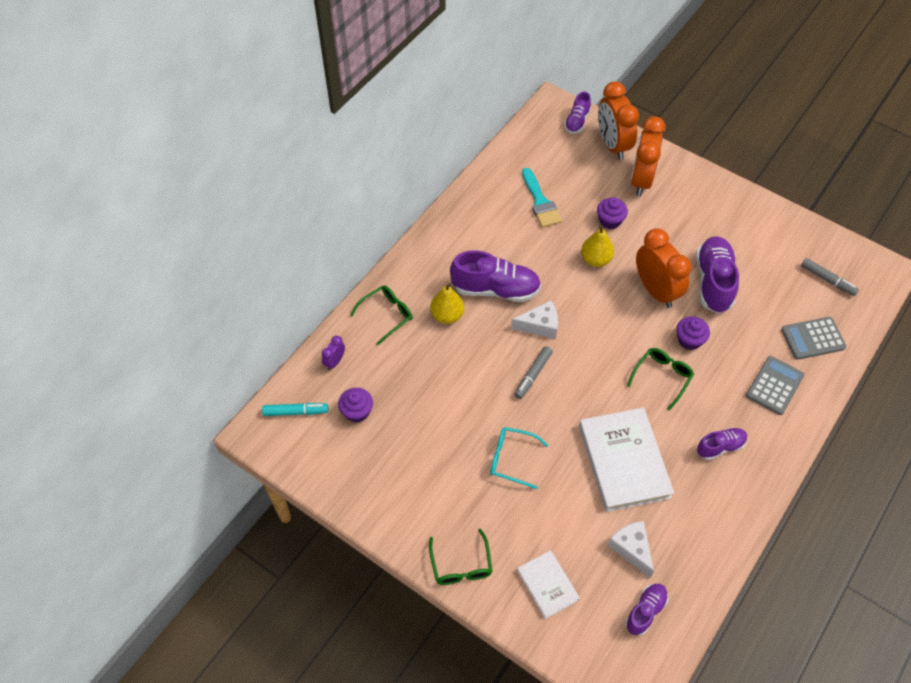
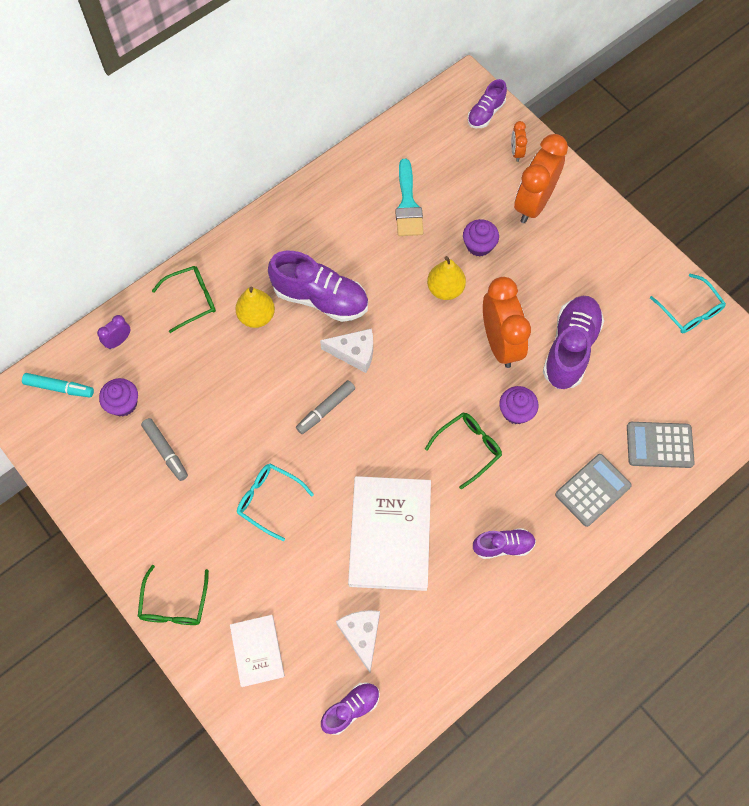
camera: 15 degrees right, 10 degrees up
(612, 145) = (516, 152): orange clock -> orange clock, size x0.44
(795, 233) = (689, 311): none -> turquoise glasses
(827, 280) = (705, 378): grey marker -> grey marker (165, 451)

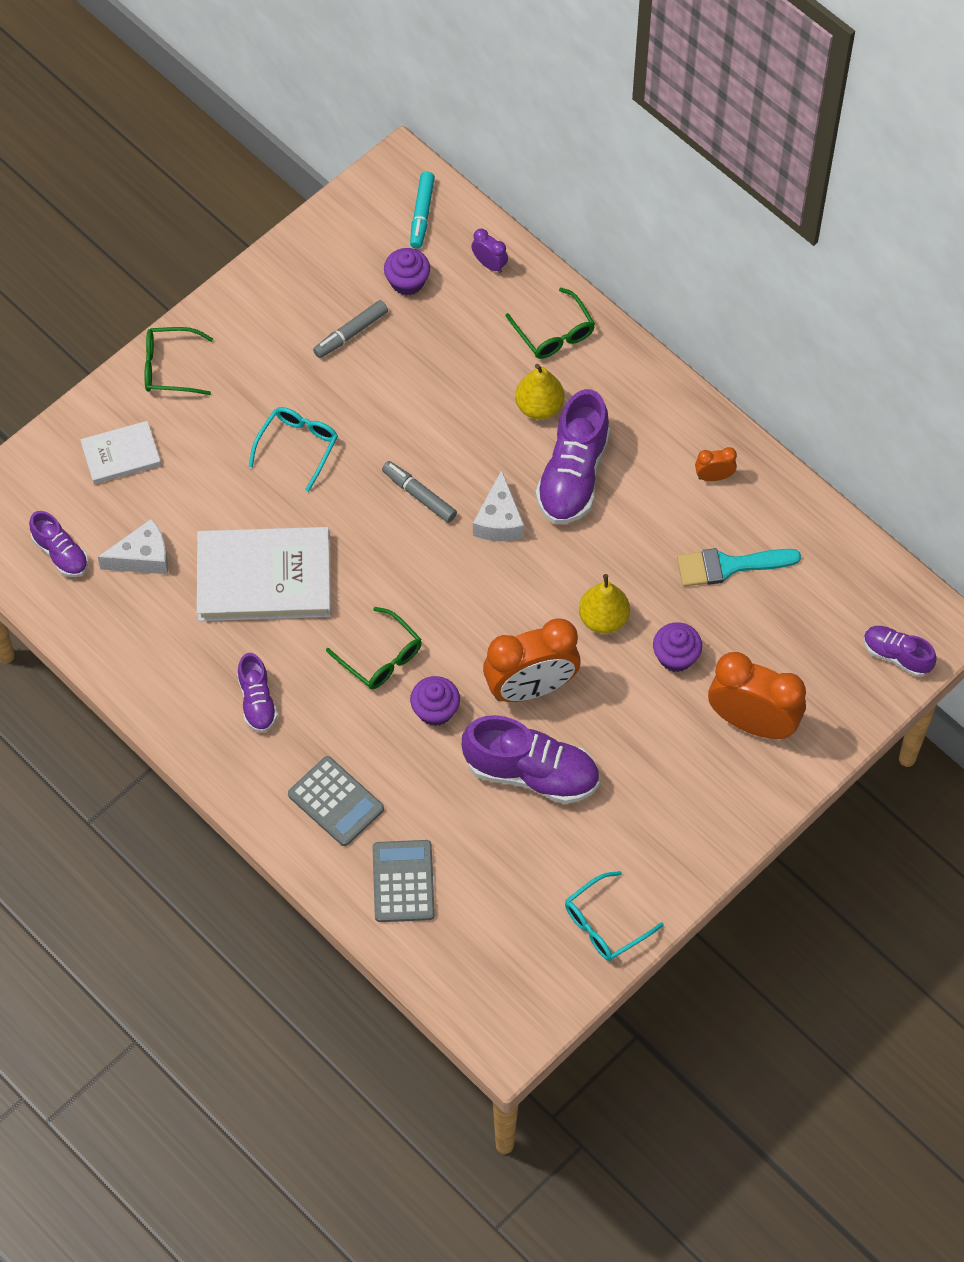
camera: 85 degrees right, 5 degrees down
(516, 152) = (835, 698): orange clock -> orange clock (714, 476)

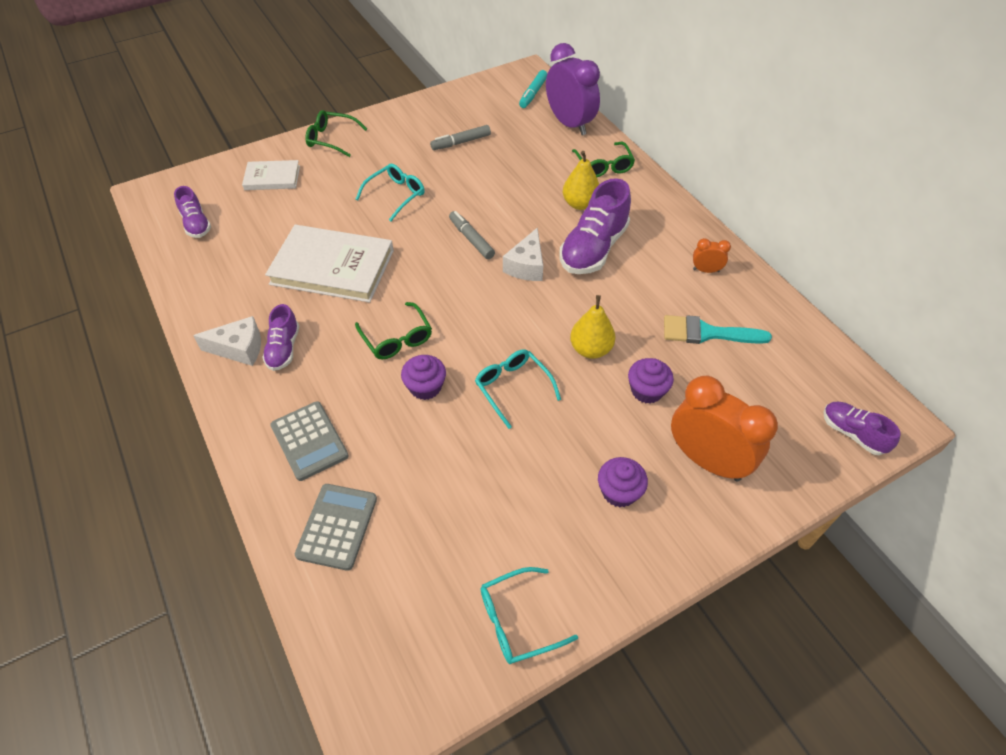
camera: 15 degrees right, 10 degrees down
(142, 557) = (252, 237): white cheese -> white cheese (239, 348)
(407, 281) = (510, 123): purple cupcake -> purple cupcake (619, 492)
(489, 264) = (569, 124): purple clock -> purple clock, size x2.26
(531, 688) = (513, 388): orange clock -> turquoise glasses
(531, 773) = (491, 457): purple shoe -> none

